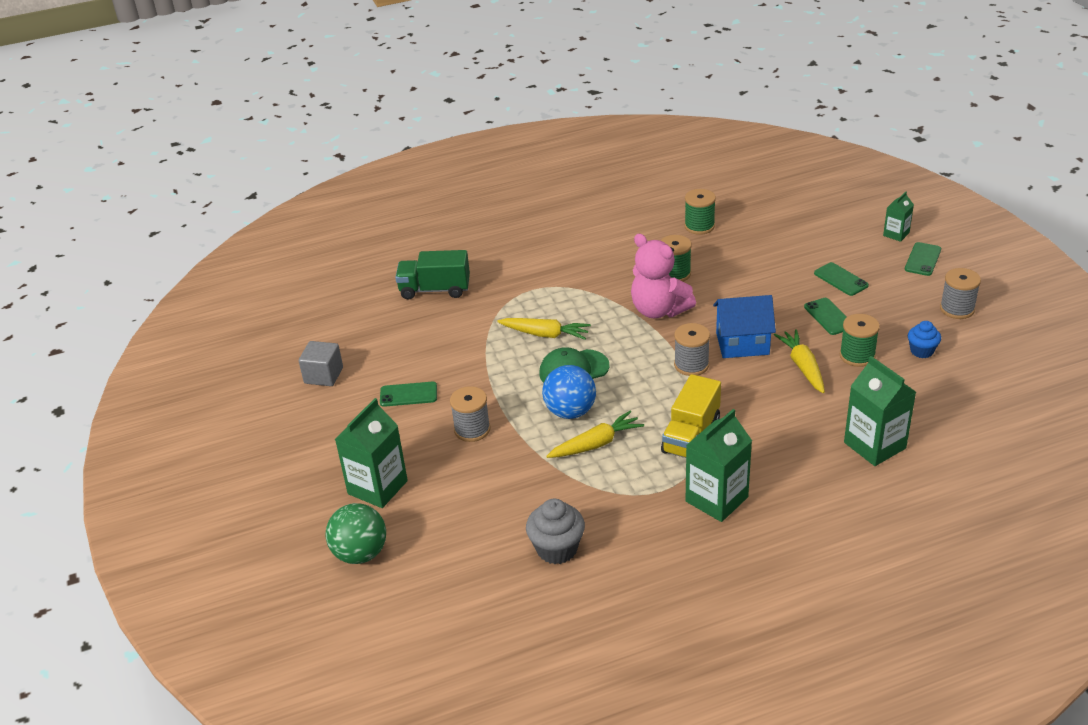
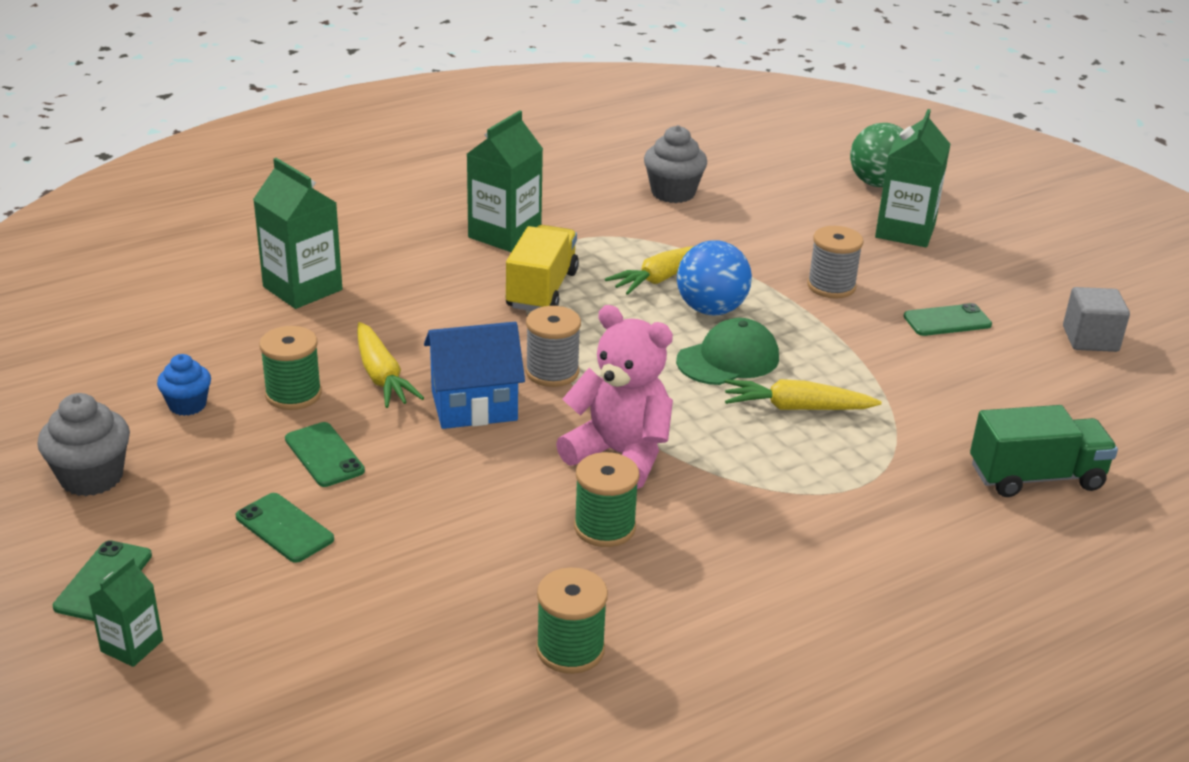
camera: 165 degrees right, 5 degrees down
(957, 309) = (92, 477): grey spool -> grey cupcake

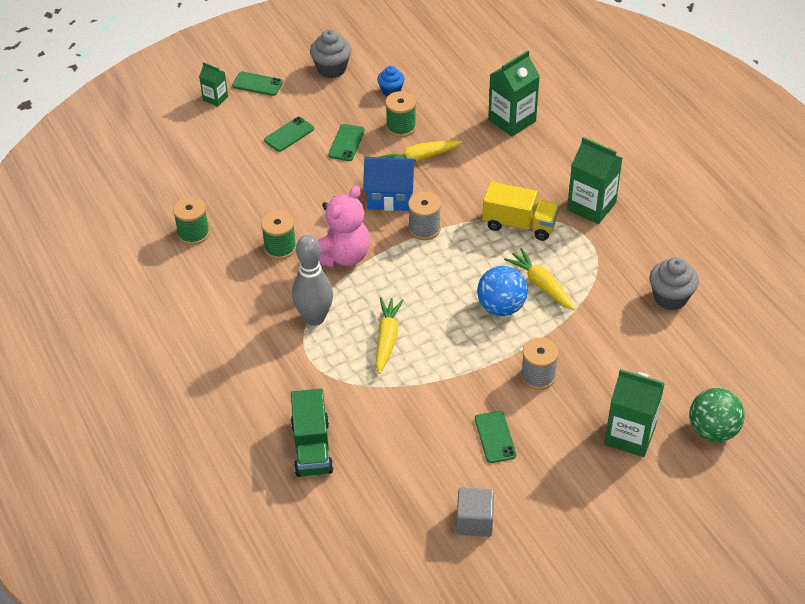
camera: 95 degrees right, 15 degrees up
(324, 455) = (346, 143): green phone -> green phone turned 45 degrees counterclockwise
(474, 405) = (390, 196): blue house -> blue house turned 75 degrees counterclockwise
(728, 359) = (440, 311): green cap -> none
(768, 482) = (314, 318): none -> grey bowling pin

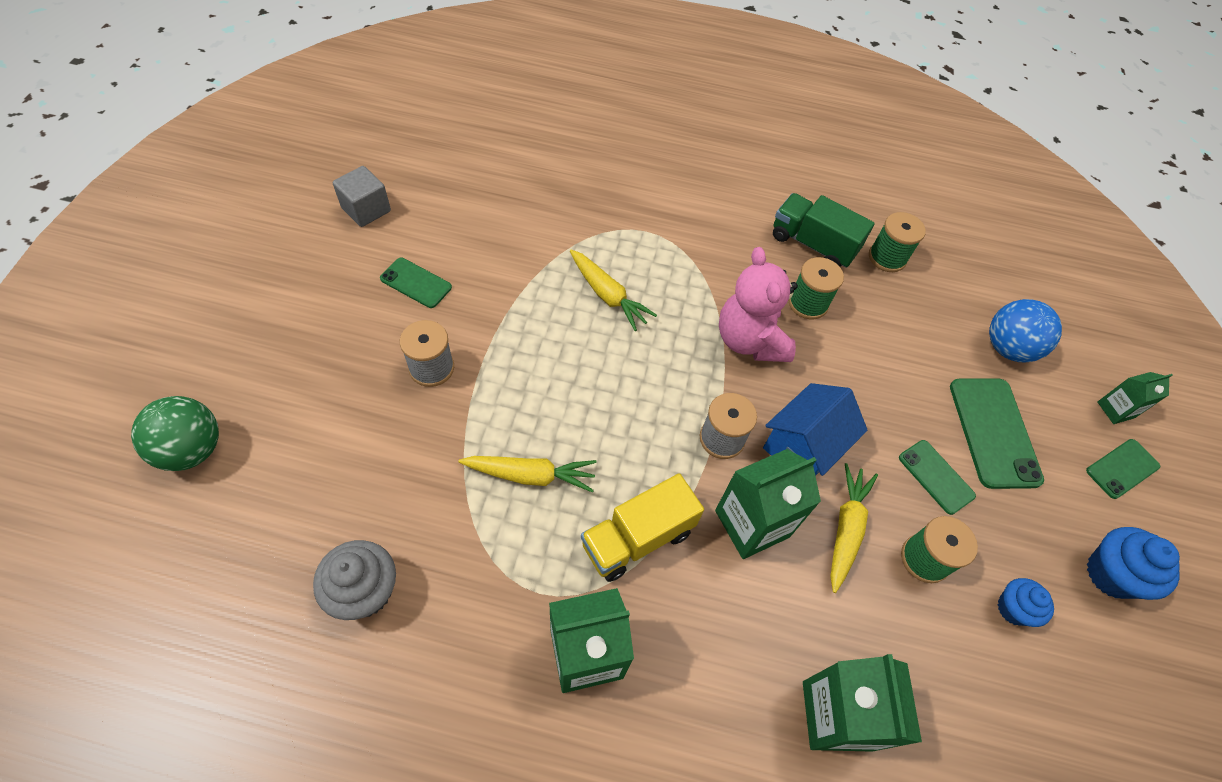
camera: 125 degrees right, 10 degrees up
(289, 134) = (993, 432): green phone -> green phone, size x1.68
(312, 447) = (554, 173): green truck -> green truck (812, 244)
(314, 318) = (689, 266): grey bowling pin -> none
(331, 69) = (1110, 574): grey cupcake -> blue cupcake
(501, 307) = (543, 413): blue ball -> blue ball (1007, 348)
(630, 435) = (284, 377): green carton -> green carton (752, 523)

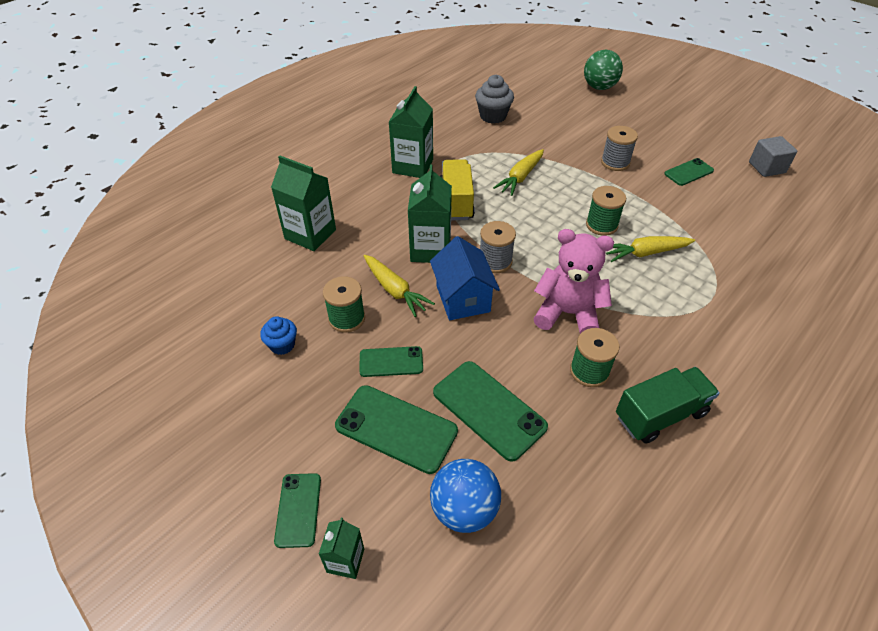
camera: 125 degrees right, 10 degrees down
(887, 257) = (622, 473): green spool -> green spool (601, 225)
(911, 366) = (489, 409): none -> green phone
(1110, 574) = (247, 423): blue cupcake -> none

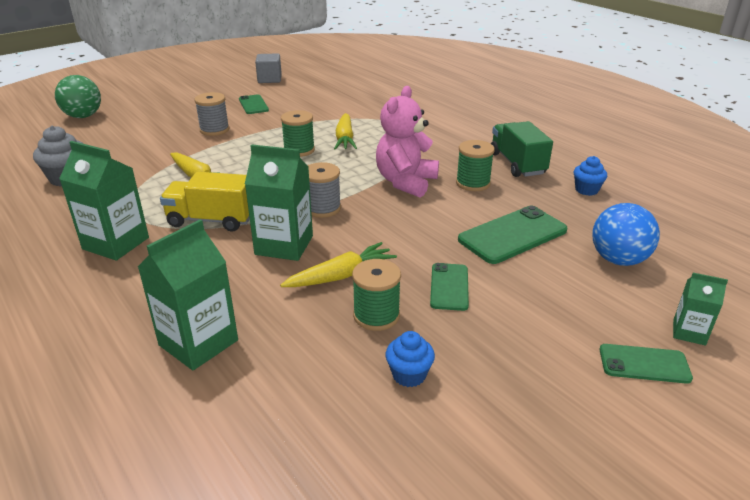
camera: 80 degrees left, 15 degrees down
(396, 428) = (536, 290): green phone -> none
(462, 298) = (369, 233): blue house -> none
(620, 491) = (586, 190): none -> blue cupcake

